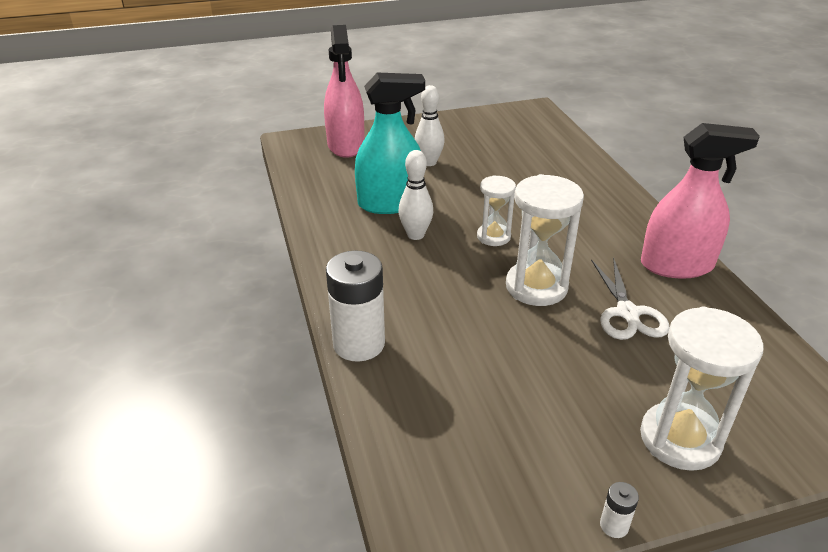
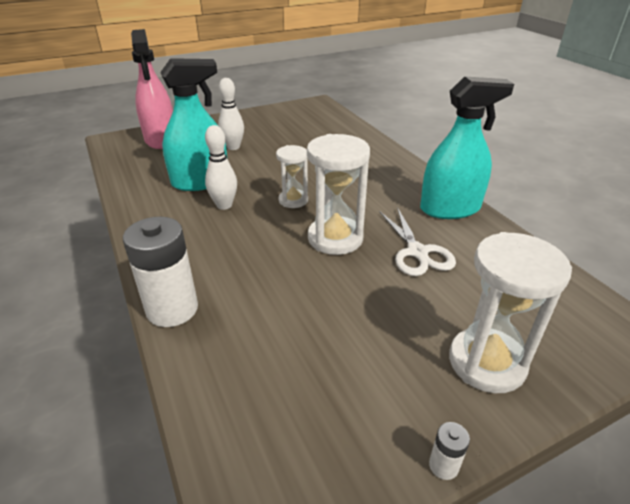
camera: 10 degrees left, 0 degrees up
(676, 265) = (450, 209): pink spray bottle -> turquoise spray bottle

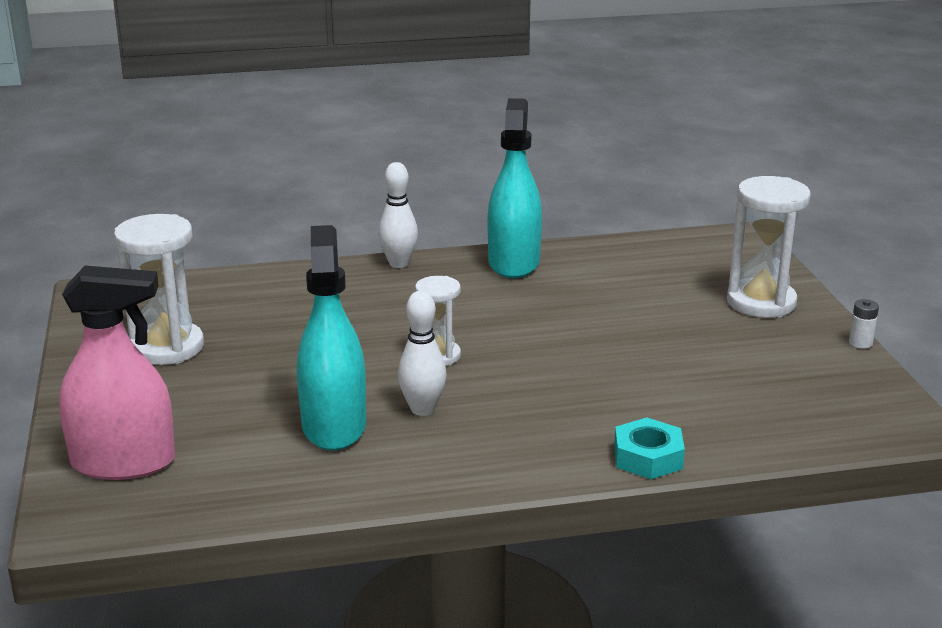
camera: 75 degrees left, 10 degrees down
(172, 309) = (648, 457): white battery -> turquoise nut
(233, 147) = (223, 388): white bowling pin -> white bowling pin (399, 263)
(335, 238) = (545, 340): white hourglass -> white hourglass (167, 347)
(417, 252) = (592, 298): white scissors -> none

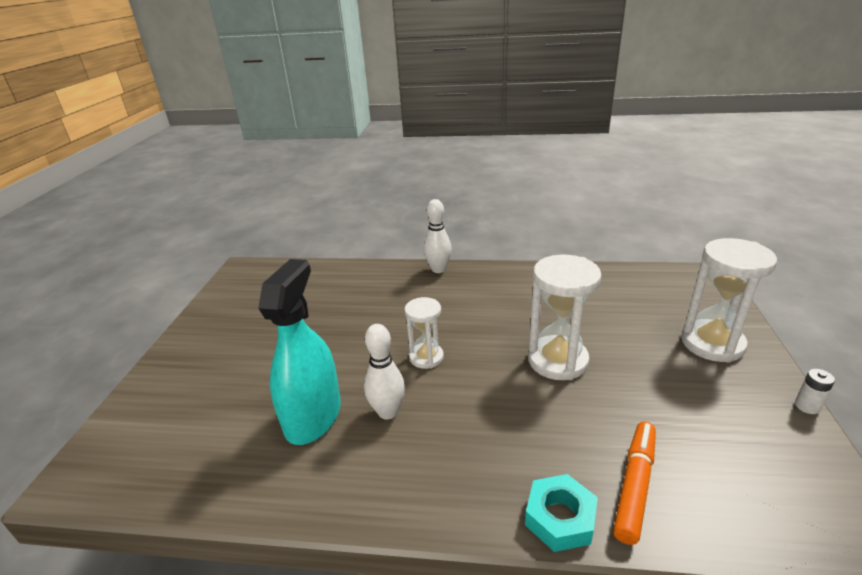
camera: 20 degrees right, 5 degrees up
(123, 462) = (150, 423): pink spray bottle -> none
(167, 347) = (251, 319): white hourglass -> white hourglass (557, 360)
(513, 262) = (519, 278): turquoise spray bottle -> none
(711, 424) = (635, 485): none -> orange marker

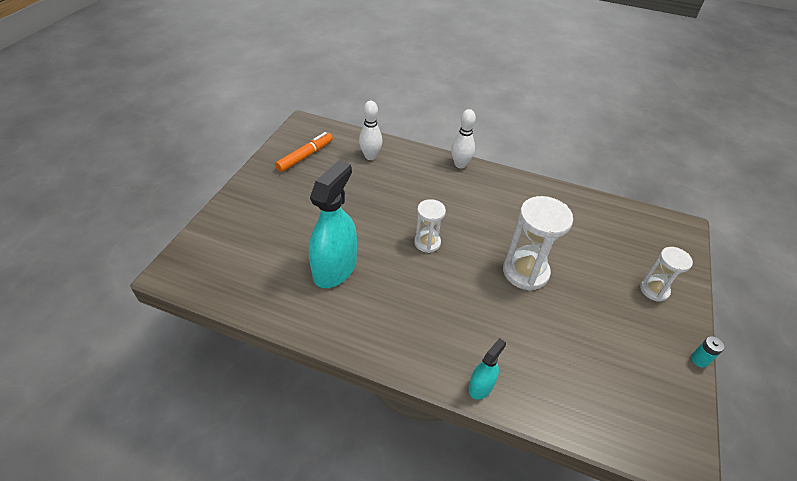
camera: 10 degrees right, 15 degrees up
(387, 412) = (387, 279): white bowling pin -> white bowling pin (370, 156)
(560, 518) = (481, 386): turquoise nut -> turquoise spray bottle
(635, 485) = (541, 379): orange marker -> orange marker (305, 156)
(712, 343) = (654, 290): white hourglass -> white hourglass, size x0.60
(807, 406) = (699, 360): white battery -> turquoise battery

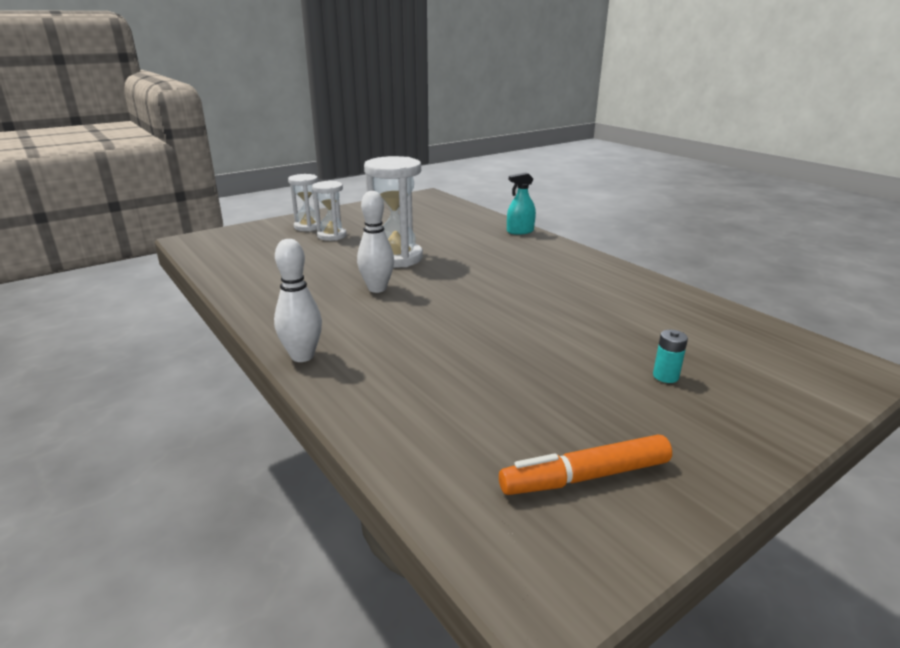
camera: 145 degrees left, 20 degrees down
(335, 268) = (607, 311): turquoise spray bottle -> none
(370, 156) = (439, 423): white bowling pin -> white bowling pin (377, 289)
(427, 243) = (470, 299): white hourglass -> white hourglass (332, 236)
(699, 360) = (348, 206): turquoise battery -> turquoise battery (665, 376)

